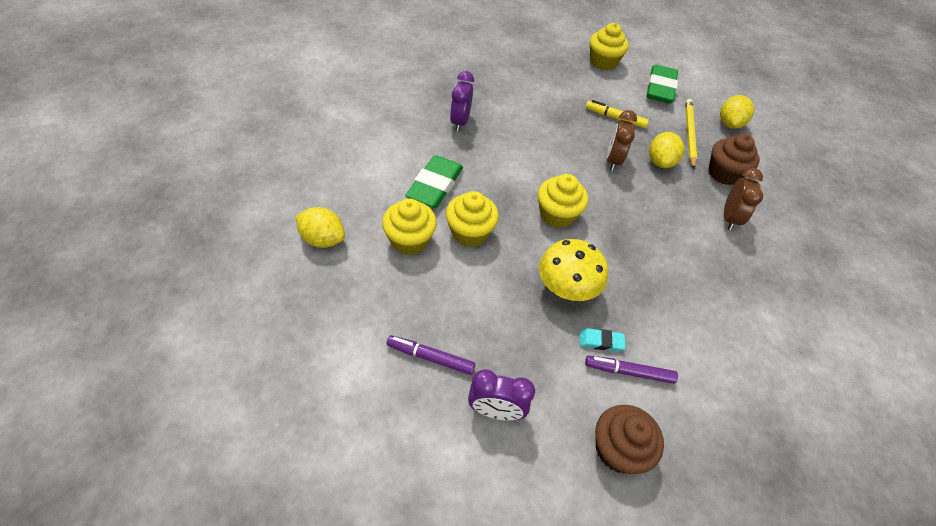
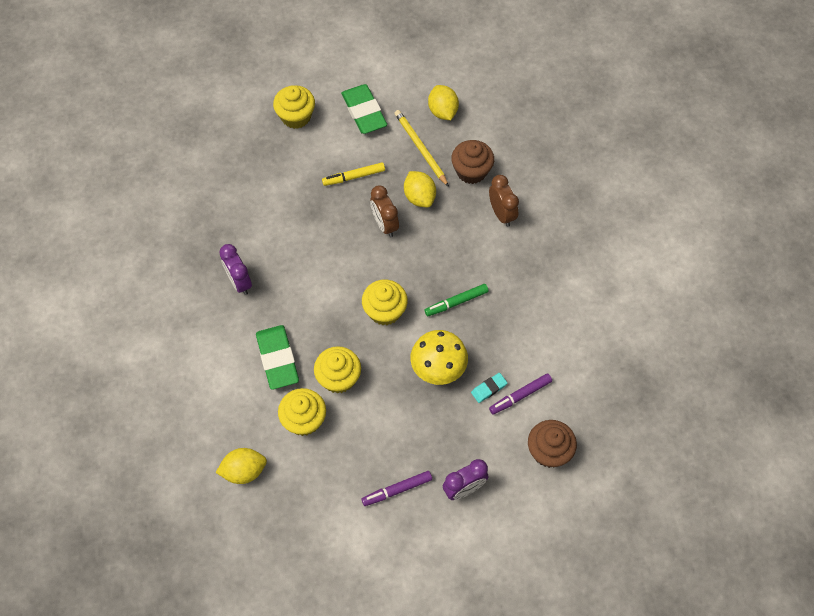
camera: 35 degrees left, 10 degrees up
(629, 252) = (456, 302): none -> green marker

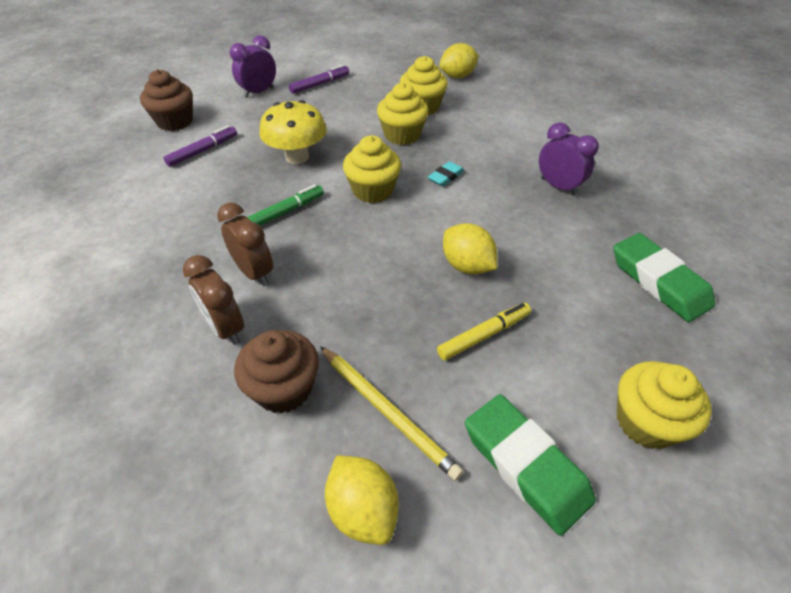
camera: 165 degrees right, 15 degrees down
(277, 359) = (472, 138): green eraser -> green eraser (658, 281)
(384, 224) = (407, 278): brown clock -> brown clock (254, 272)
(419, 197) = (366, 326): yellow lemon -> yellow lemon (467, 266)
(489, 389) = (238, 151): turquoise eraser -> turquoise eraser (446, 177)

